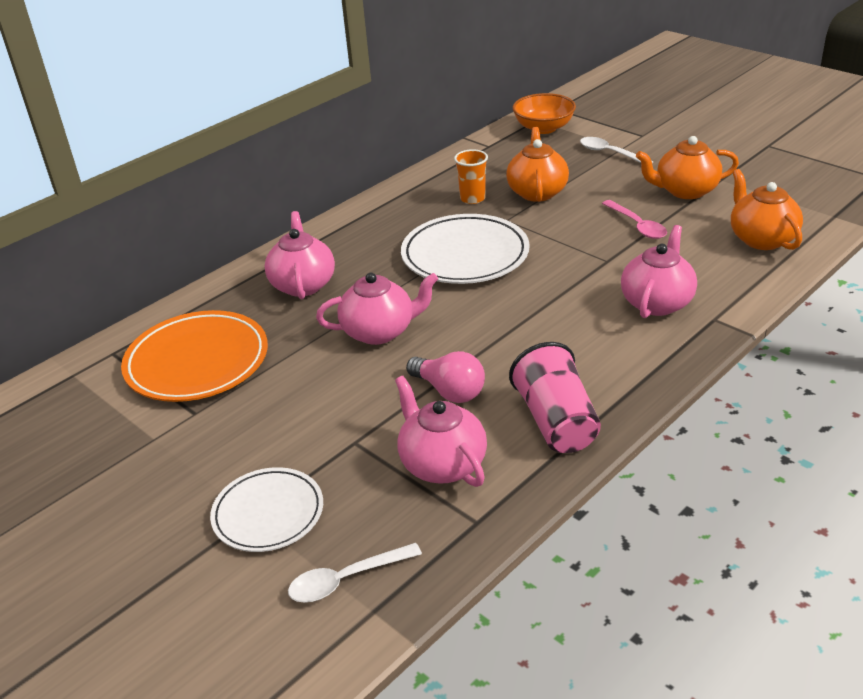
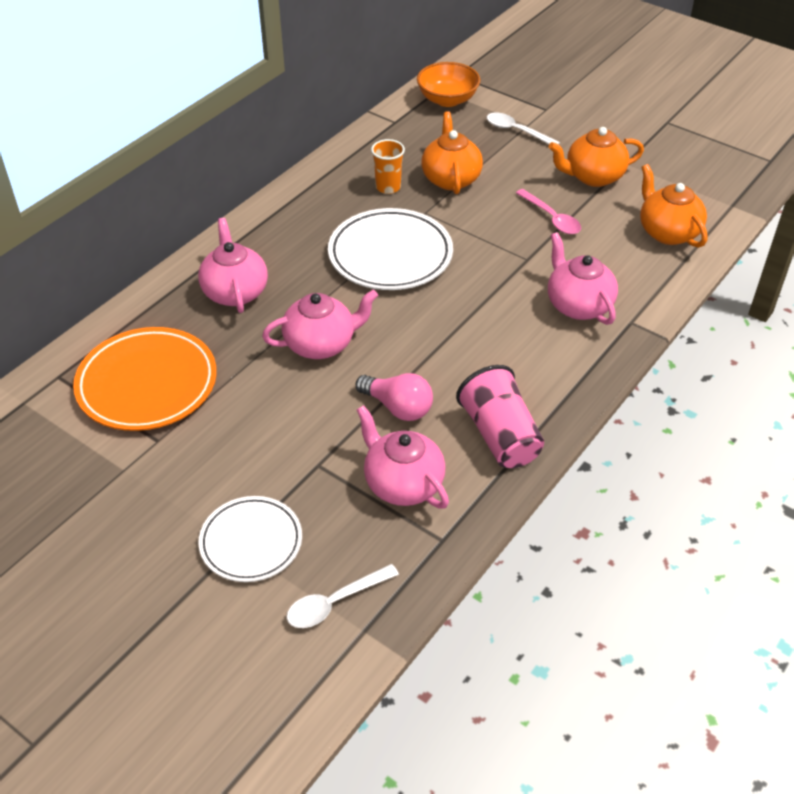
camera: 10 degrees left, 10 degrees up
(657, 302) = (578, 305): pink teapot -> pink teapot turned 45 degrees counterclockwise

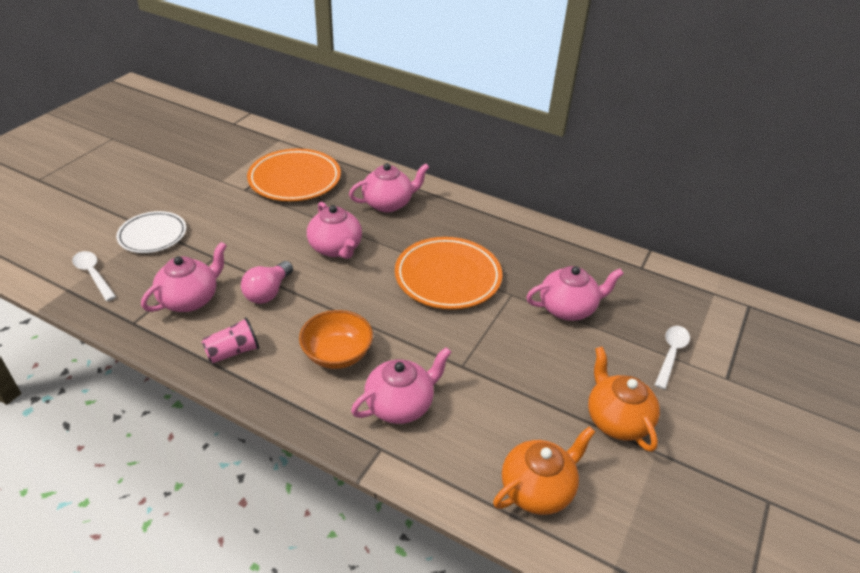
camera: 80 degrees right, 5 degrees down
(388, 187) = (540, 269): orange cup -> none
(390, 254) = (448, 277): white plate -> orange plate
(447, 100) = (699, 300): orange bowl -> orange bowl (337, 354)
(451, 179) = (568, 308): orange teapot -> pink teapot
(500, 436) = (233, 352): pink cup -> pink cup, size x0.65
(551, 218) = (531, 384): pink spoon -> none

